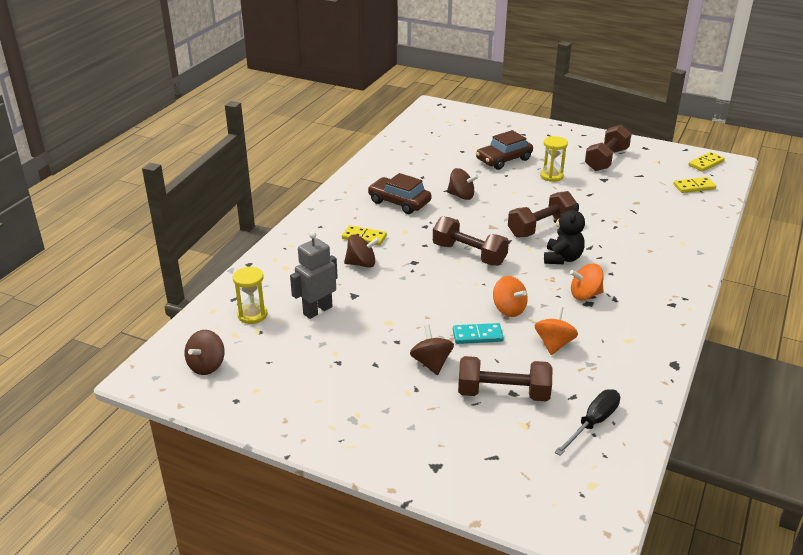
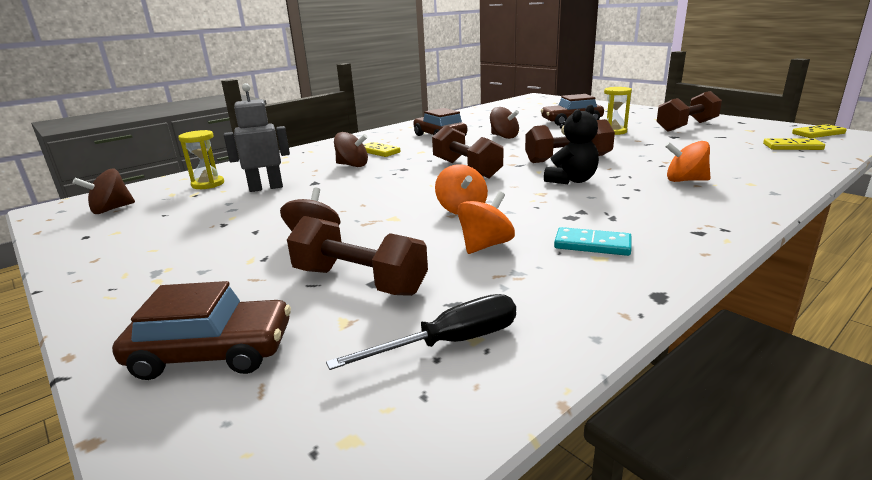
camera: 25 degrees right, 10 degrees down
(473, 463) = (212, 352): none -> brown car
(477, 335) = (398, 225): turquoise domino -> turquoise domino (592, 245)
(585, 295) = (573, 209): orange spinning top -> orange spinning top (685, 180)

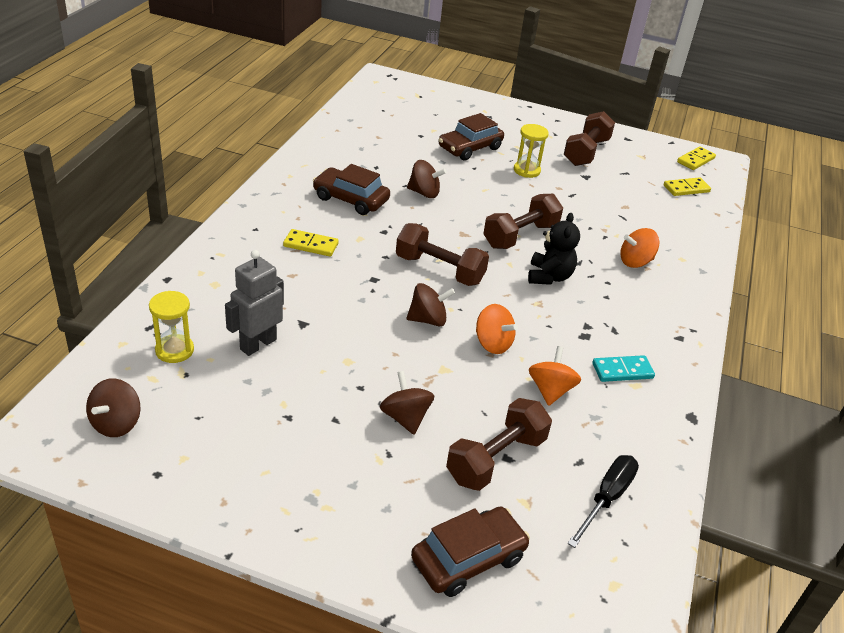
camera: 35 degrees left, 15 degrees up
(352, 165) = (310, 280): brown spinning top -> brown spinning top (428, 320)
(359, 281) = (496, 459): brown dumbbell -> brown dumbbell turned 45 degrees counterclockwise

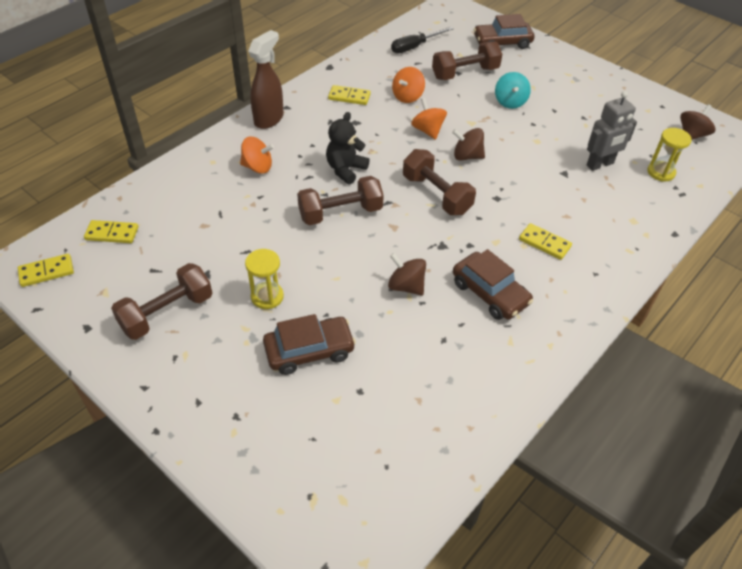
camera: 155 degrees left, 10 degrees up
(405, 418) = (510, 102): brown spinning top -> turquoise spinning top
(622, 371) = (349, 97): turquoise domino -> yellow domino
(681, 317) = (269, 119): none -> brown spray bottle

